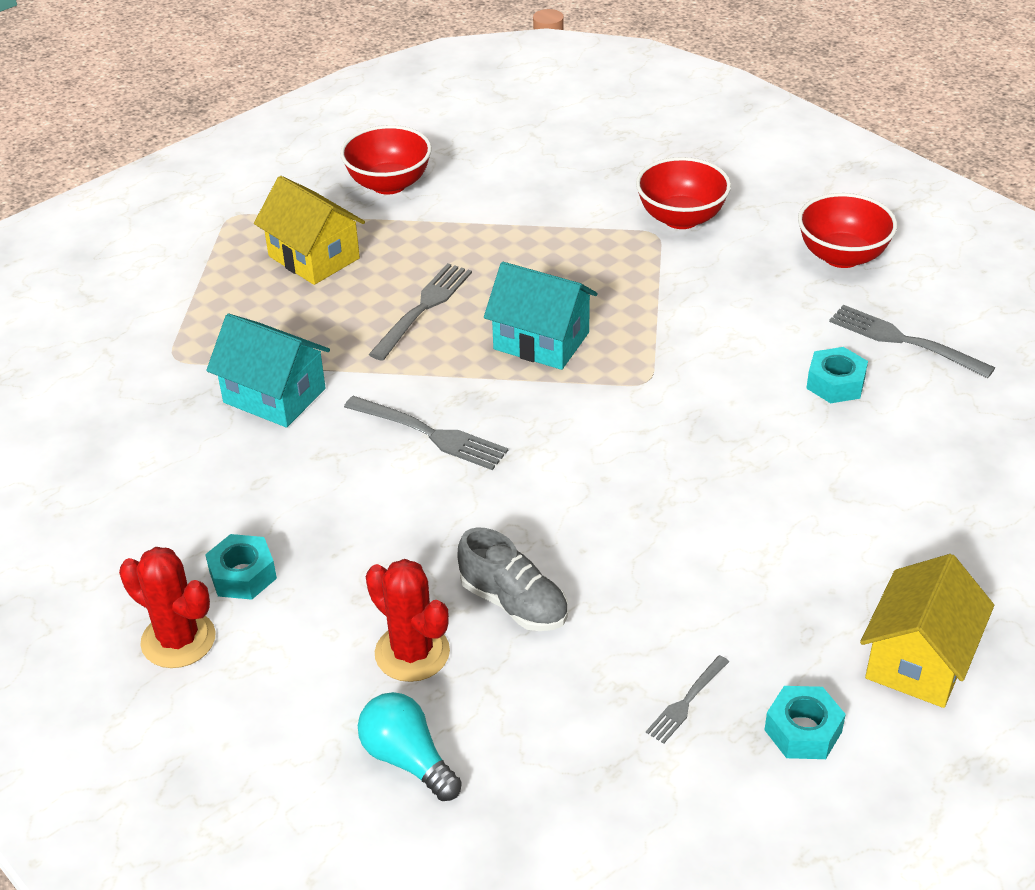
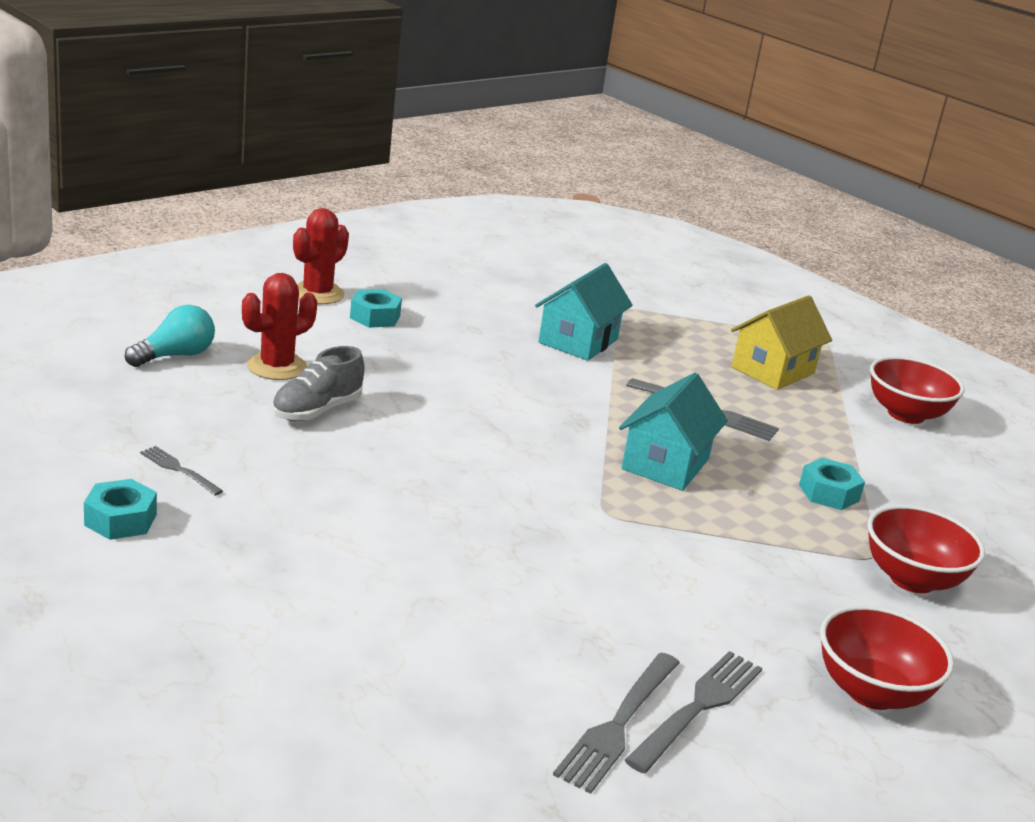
camera: 85 degrees right, 15 degrees down
(430, 434) = (528, 398): grey fork -> grey fork (618, 724)
(835, 383) = (609, 635): turquoise nut -> turquoise nut (829, 493)
(918, 660) = (176, 601): yellow house -> none

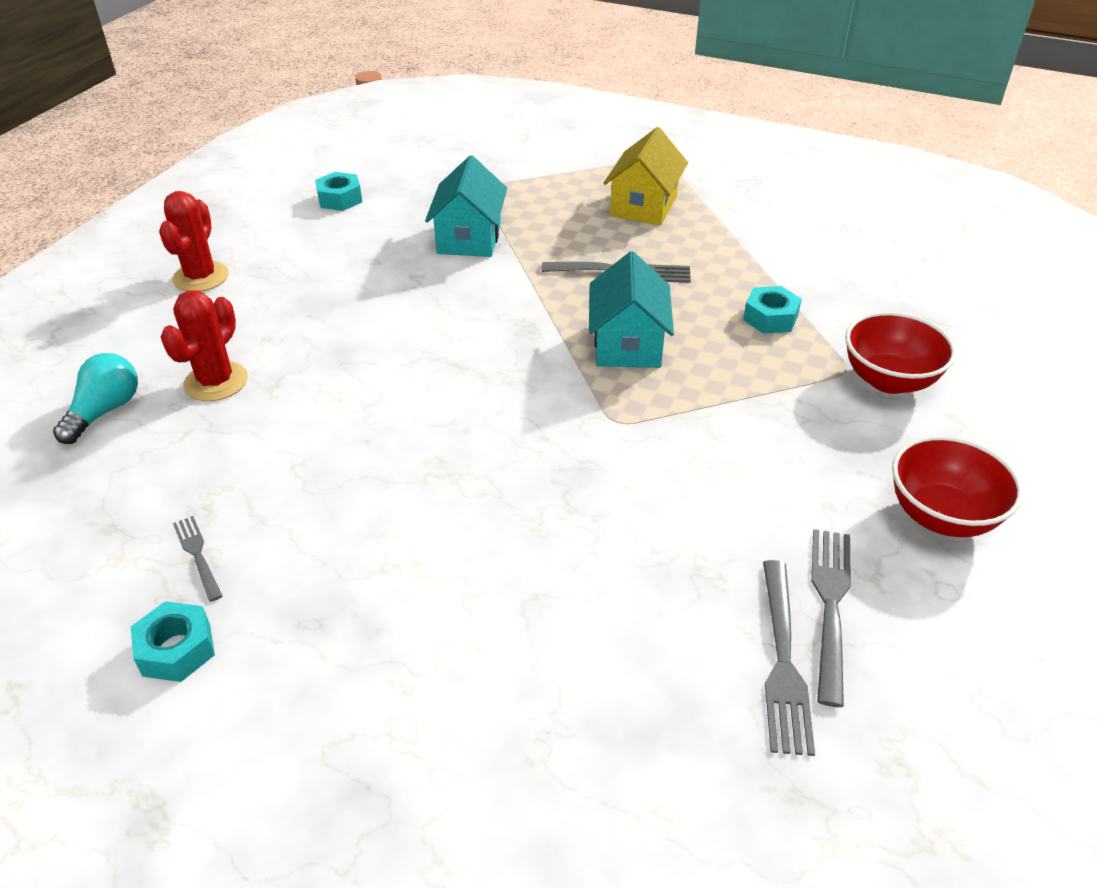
camera: 20 degrees left, 15 degrees up
(179, 470) = (197, 555): grey fork -> grey fork turned 45 degrees clockwise
(316, 410) = (288, 419): grey shoe -> none
(375, 317) = (272, 283): turquoise nut -> turquoise nut (340, 199)
(906, 414) = (770, 210): red bowl -> none

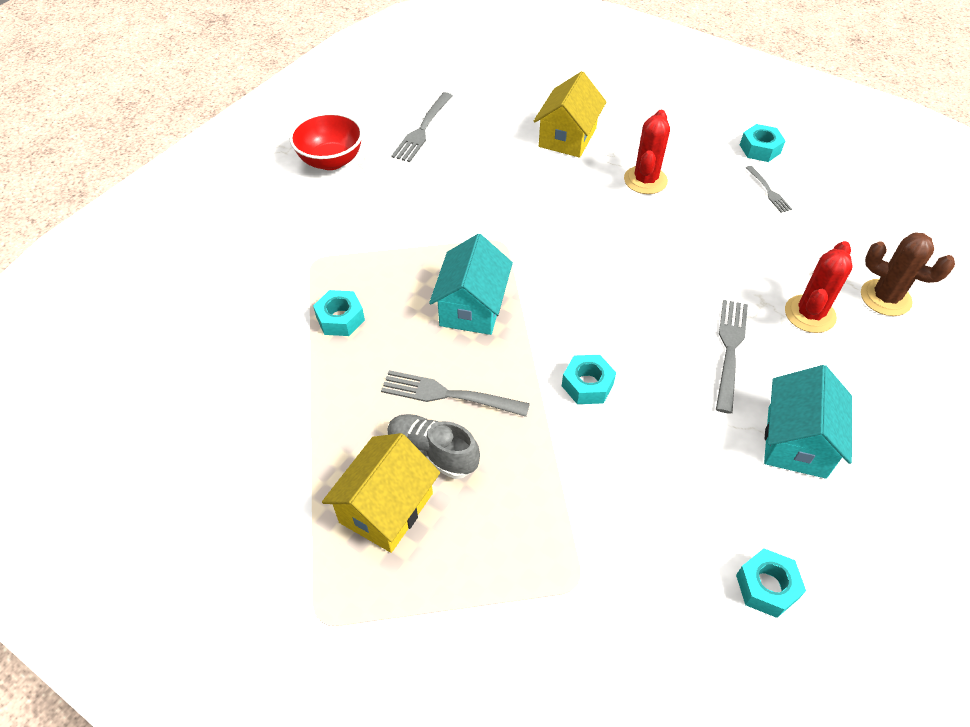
camera: 170 degrees left, 10 degrees up
(105, 411) = (885, 298): turquoise light bulb -> brown cactus
(201, 277) = (882, 451): red cactus -> red cactus (645, 180)
(469, 238) = (600, 475): turquoise house -> turquoise house (796, 441)
(485, 293) = (587, 385): none -> turquoise nut
(552, 625) = (567, 137): none -> yellow house
(620, 236) = (432, 453): none -> grey shoe
(783, 660) = (459, 112): grey fork -> grey fork (730, 350)
(888, 380) = (289, 248): red bowl -> none

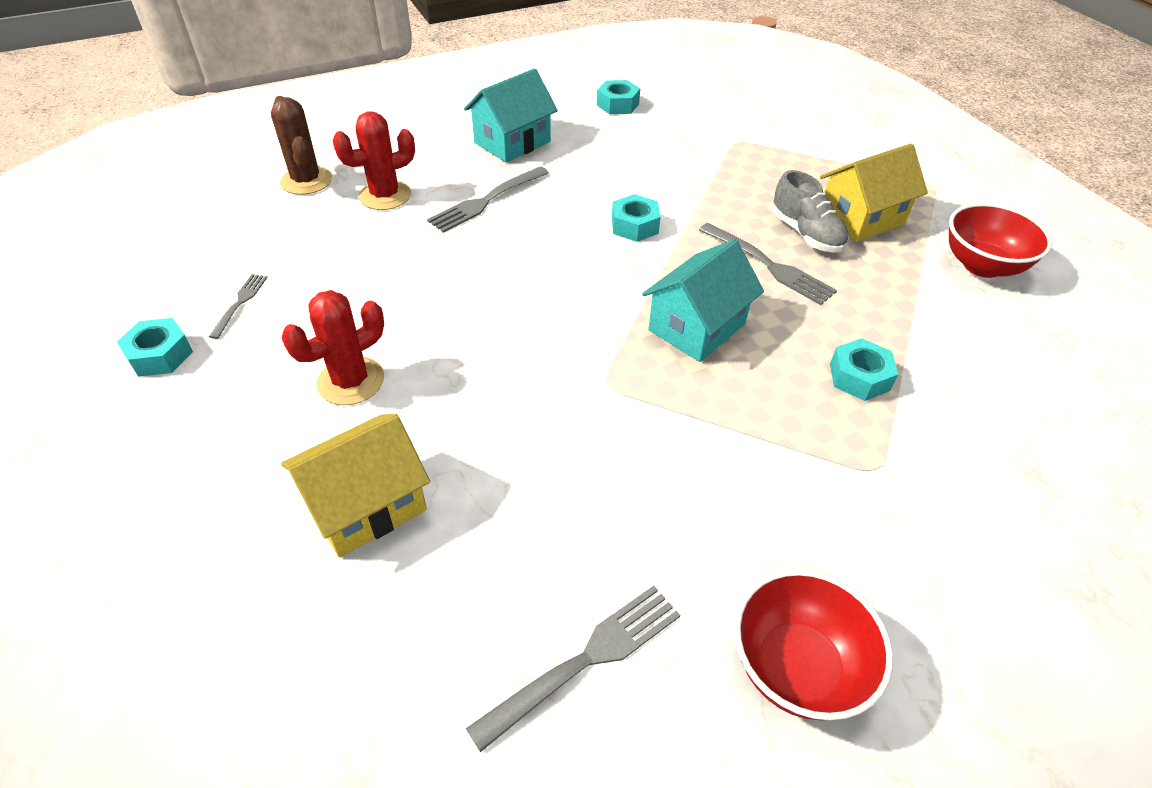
camera: 150 degrees left, 5 degrees down
(252, 494) = (982, 265): none -> red bowl

